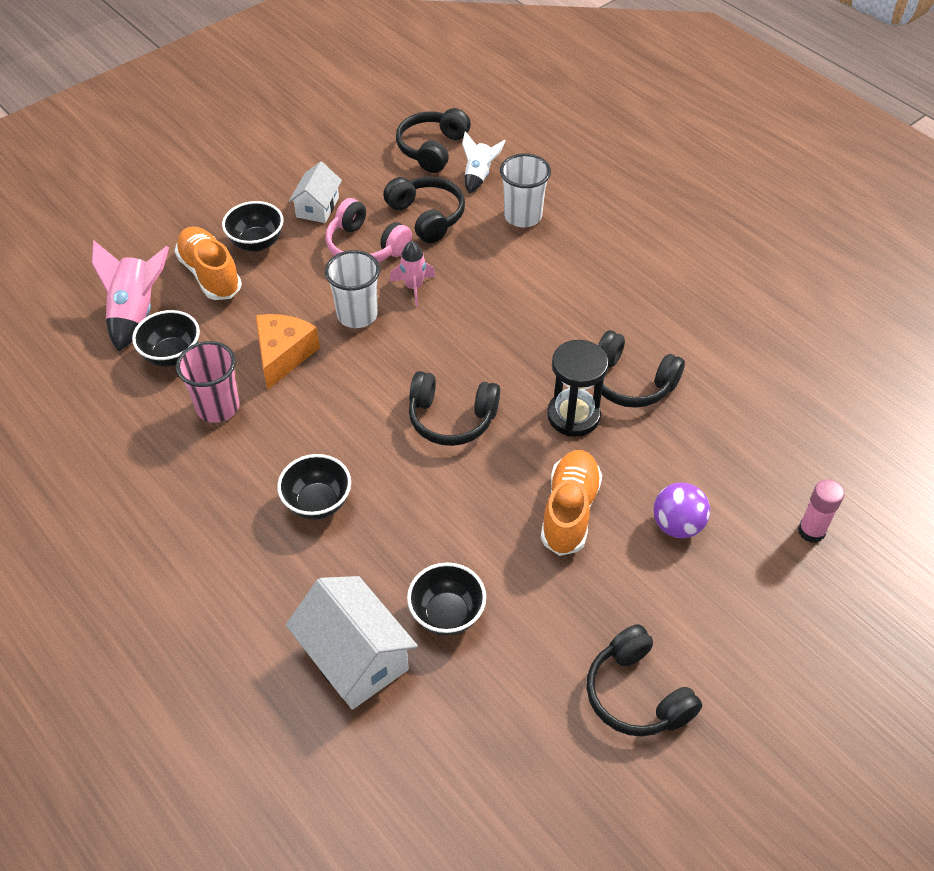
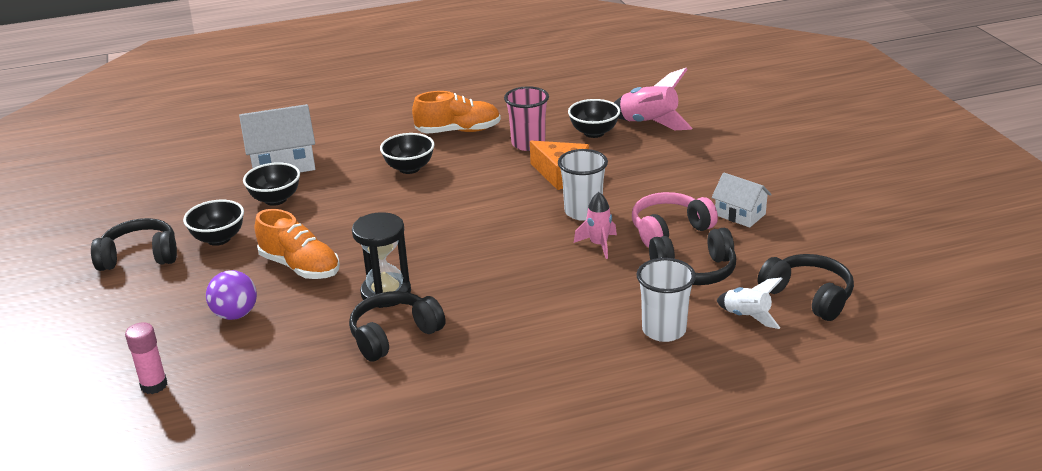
camera: 115 degrees right, 20 degrees down
(210, 274) = (675, 155): orange shoe -> orange shoe (458, 131)
(257, 243) = (704, 179): black bowl -> black bowl (218, 239)
(451, 418) = (436, 234): black headphones -> none

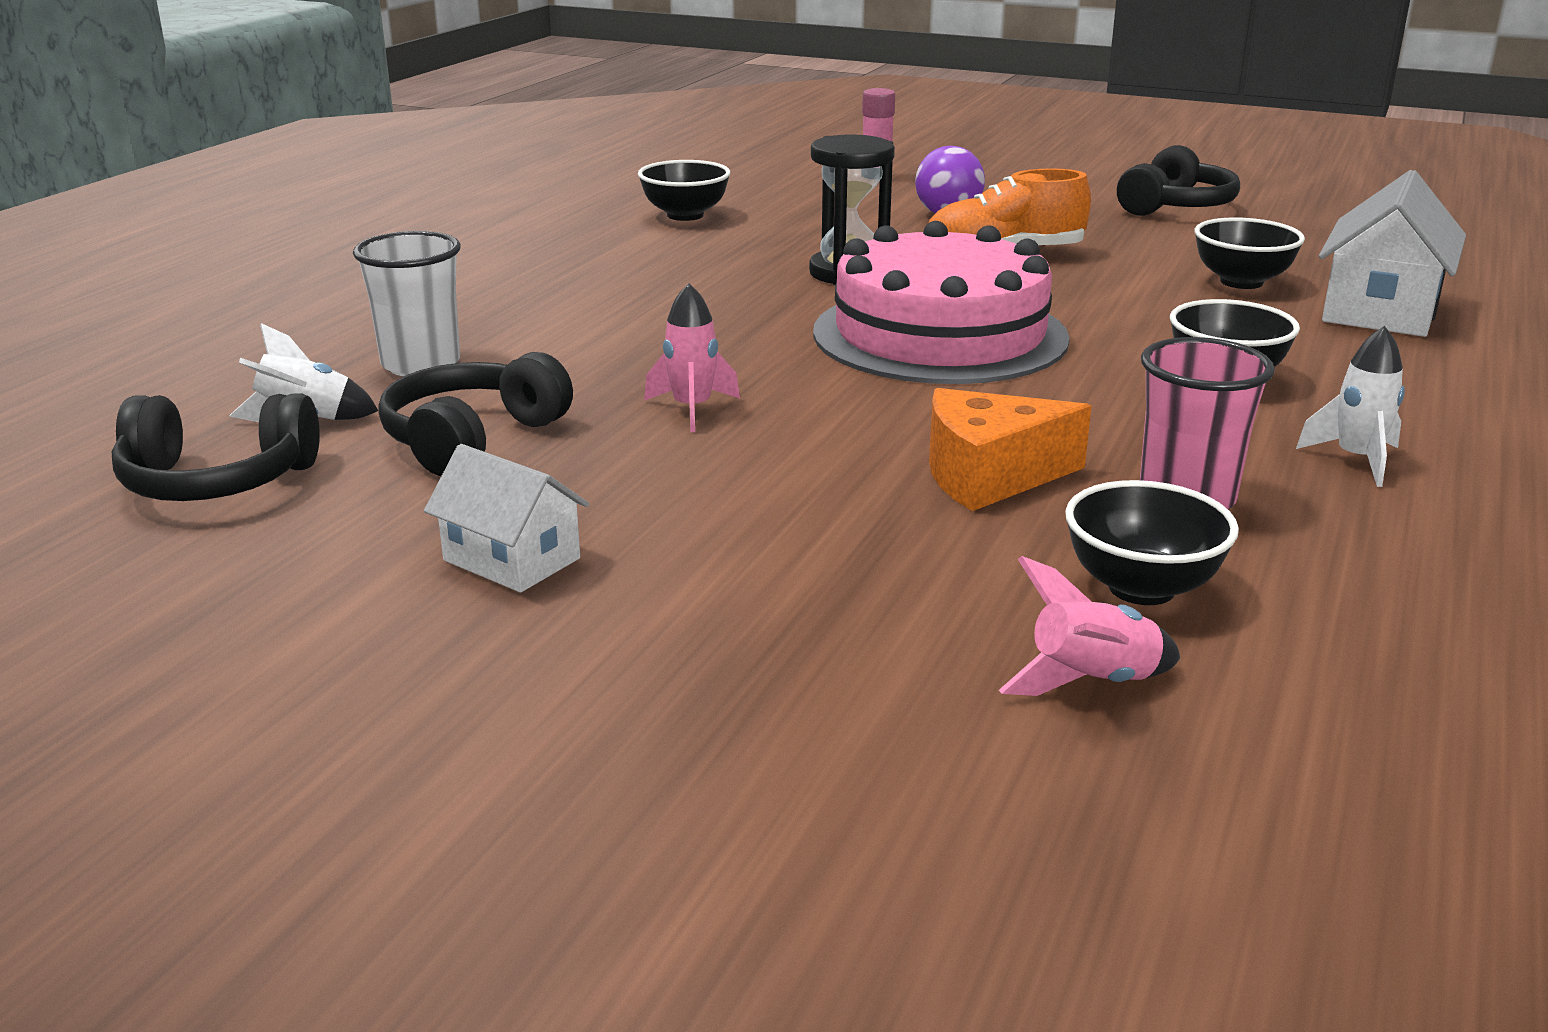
camera: 130 degrees right, 5 degrees down
(218, 239) = (1161, 239): black bowl -> black bowl (685, 215)
(394, 335) = (750, 255): black headphones -> none
(443, 234) = (940, 335): none -> pink cake
(458, 131) = (1356, 460): orange shoe -> white rocket
(583, 212) = (813, 438): white cup -> none
(649, 124) = (1091, 682): pink rocket -> pink rocket, size x0.62
(669, 230) = (611, 475): pink headphones -> none
(740, 214) = (511, 559): white house -> white house turned 45 degrees clockwise

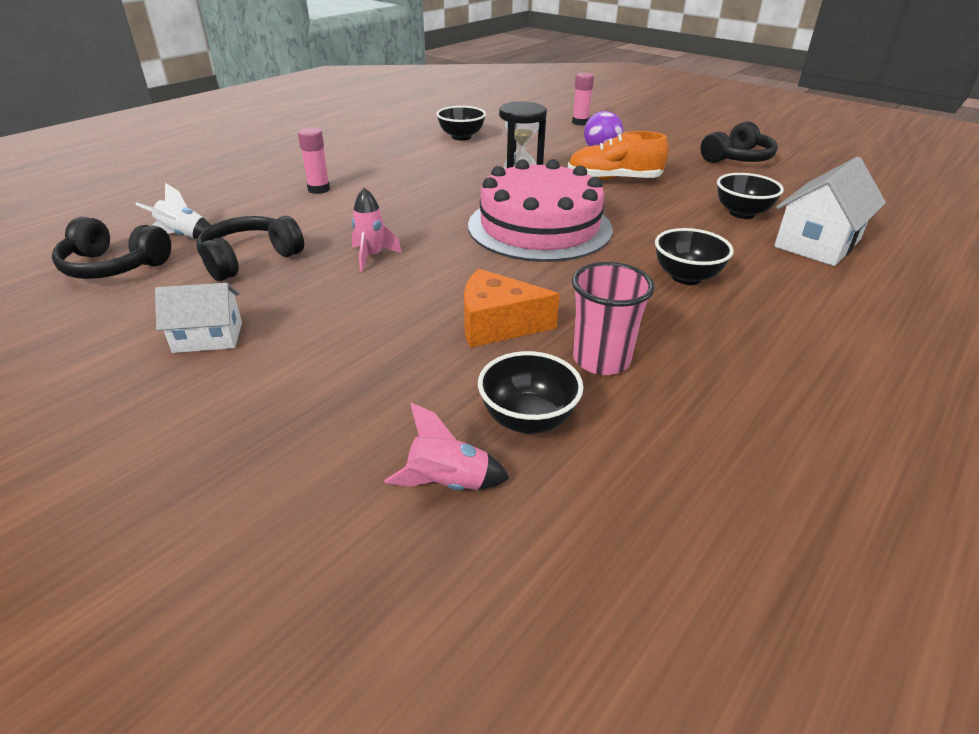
camera: 15 degrees right, 10 degrees up
(421, 364) = (262, 211): white cup -> none
(496, 321) = (319, 189): none -> pink glue stick
(511, 559) = (208, 337): white house -> white house turned 60 degrees counterclockwise
(1356, 460) = (728, 349): white rocket -> none

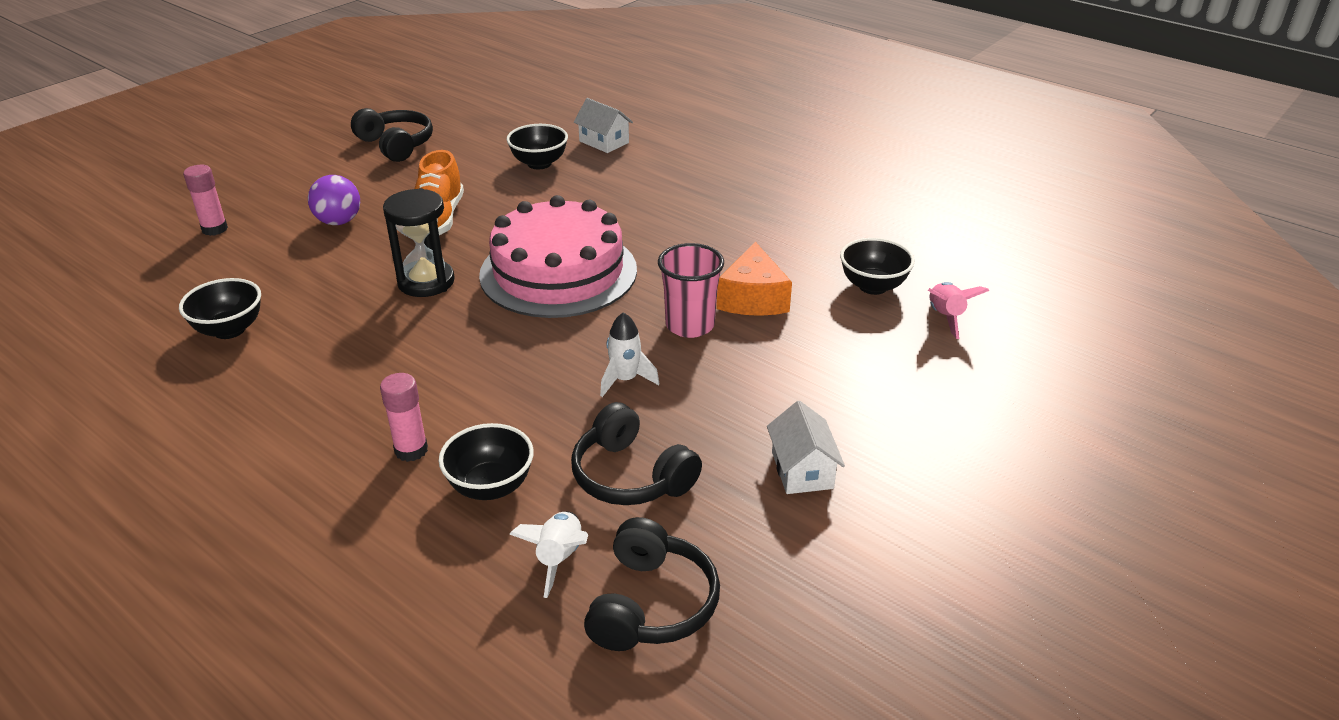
camera: 90 degrees left, 0 degrees up
(372, 256) = (625, 380): pink rocket -> white rocket
(601, 360) = (794, 253): pink cup -> pink cup (690, 325)
(686, 277) = (665, 205): black bowl -> black bowl (490, 486)
(817, 243) = (604, 142): white house -> white house, size x0.61

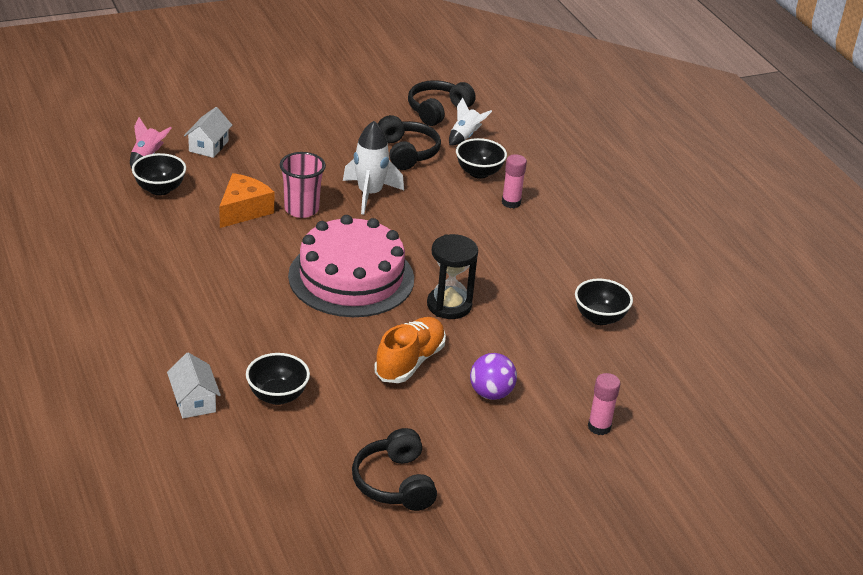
camera: 155 degrees left, 0 degrees up
(625, 380) = (370, 194): white rocket -> white rocket, size x1.61
(802, 470) = (323, 126): white house -> white house (208, 146)

